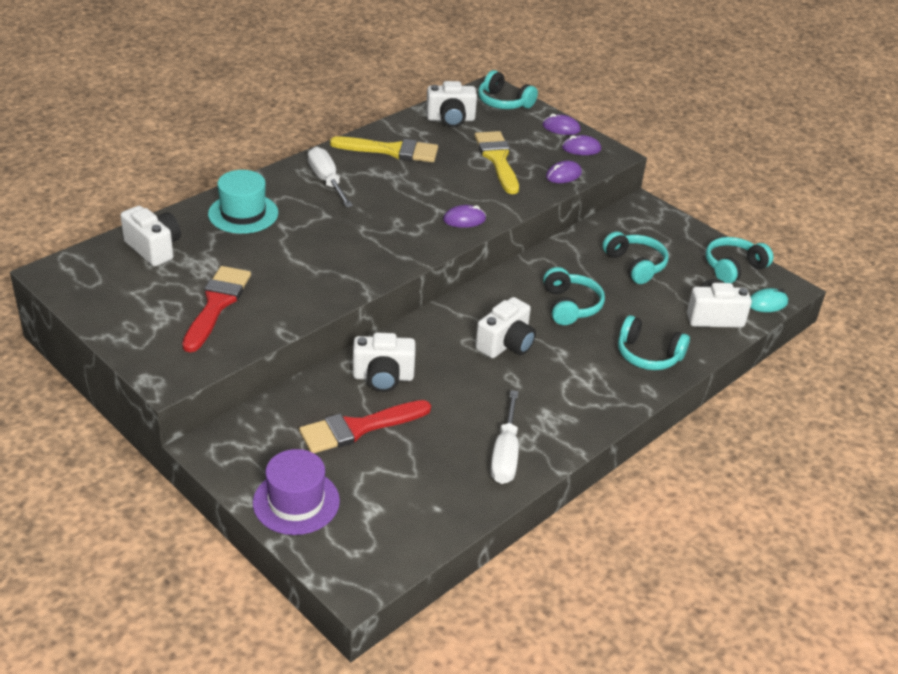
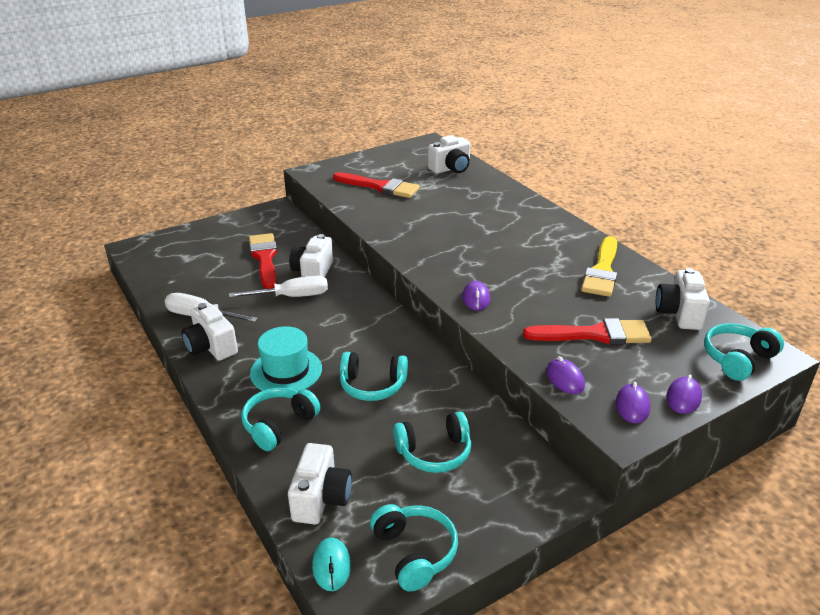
camera: 105 degrees right, 5 degrees down
(243, 213) = (493, 199): turquoise hat -> turquoise hat (286, 371)
(296, 502) = (212, 233): purple hat -> none
(327, 181) = (543, 235): white screwdriver -> white screwdriver (292, 297)
(497, 159) = (594, 334): yellow brush -> red brush
(506, 344) = (329, 336): white camera -> white camera (211, 347)

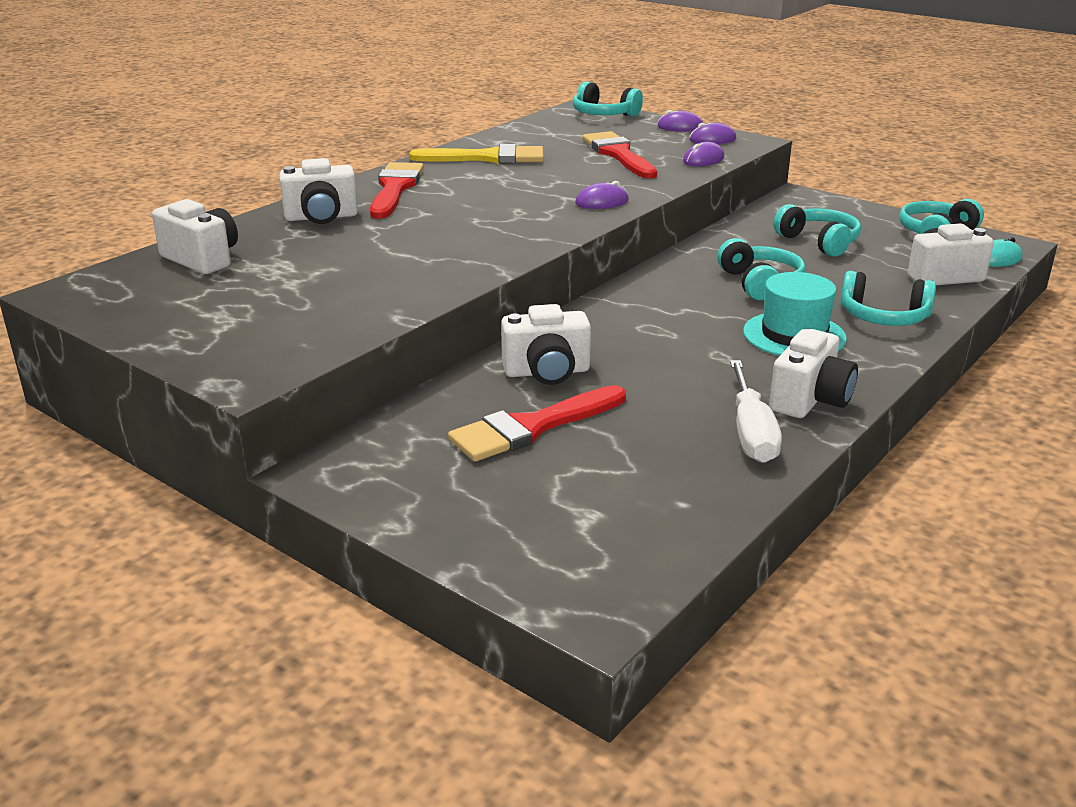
camera: 110 degrees left, 5 degrees down
(292, 297) = (629, 372): white screwdriver -> none
(380, 187) = (301, 301): red brush -> red brush (395, 189)
(679, 313) = (548, 131): white camera -> white camera (321, 217)

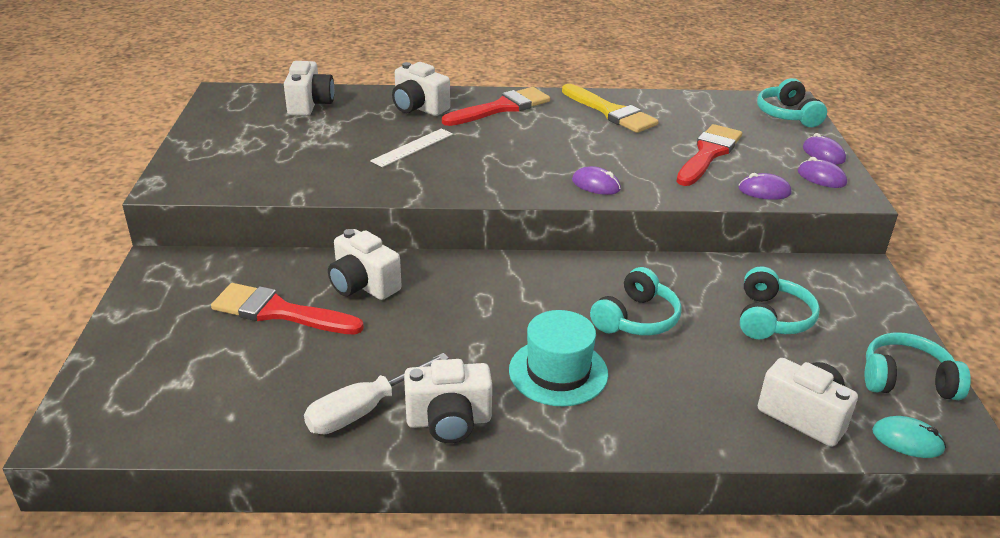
camera: 50 degrees right, 5 degrees up
(400, 243) = (412, 147): none -> white ruler
(883, 317) = (659, 409): turquoise headphones -> none

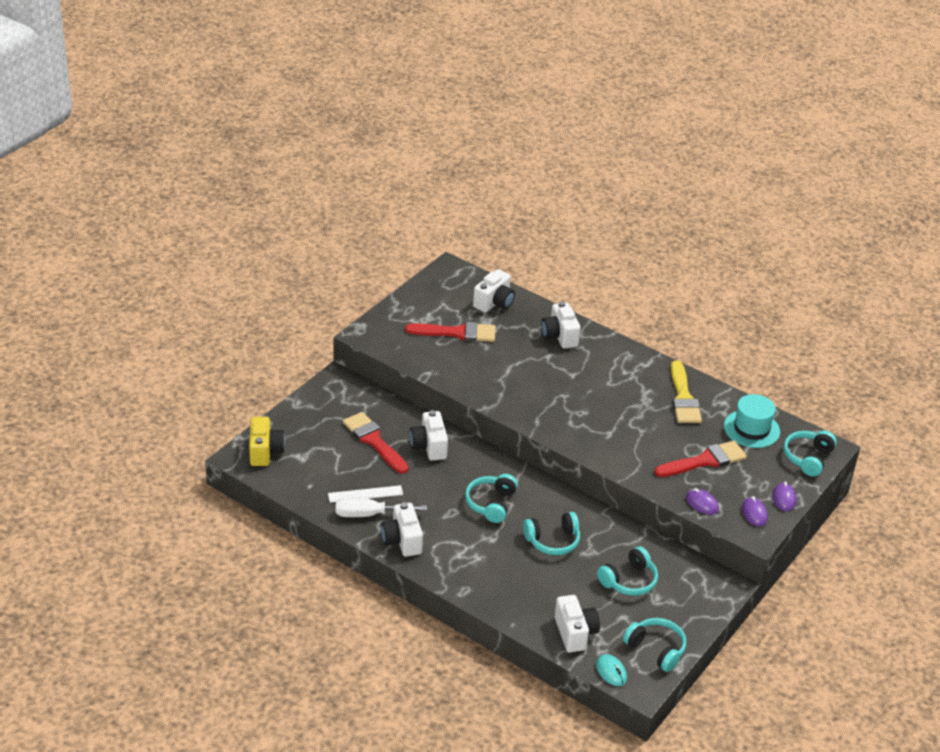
camera: 35 degrees right, 5 degrees up
(111, 402) = (265, 451): none -> yellow camera
(412, 147) = (523, 368): white ruler -> white ruler (365, 494)
(449, 421) = (402, 541): white camera -> white camera turned 45 degrees clockwise
(501, 108) = (613, 360): red brush -> red brush (457, 333)
(514, 313) = (491, 503): none -> turquoise headphones
(558, 372) = (479, 546): turquoise hat -> turquoise hat (751, 429)
(596, 185) = (602, 448): purple mouse -> none

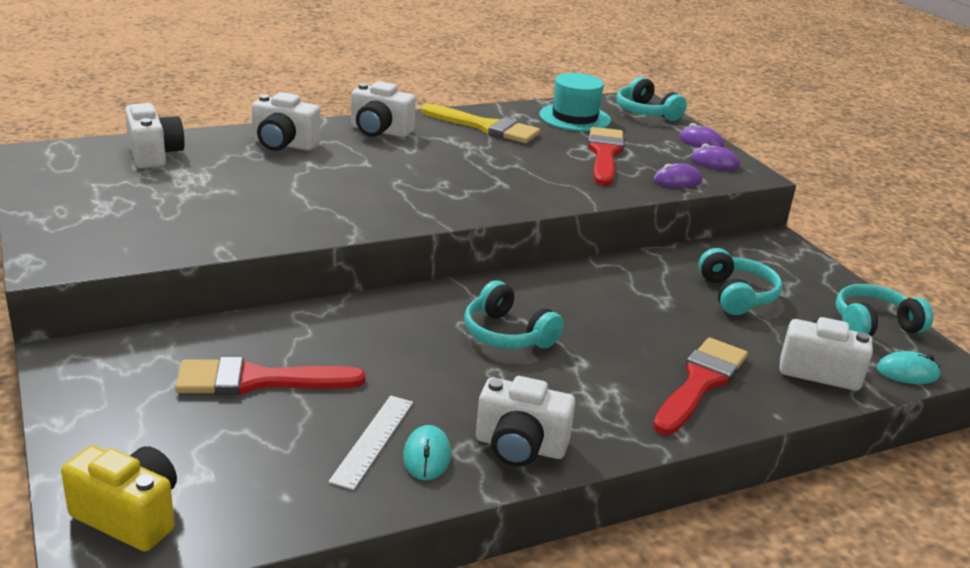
camera: 60 degrees left, 10 degrees down
(369, 514) = (426, 456): white screwdriver -> turquoise mouse
(429, 446) = (331, 336): white camera -> white camera (379, 131)
(457, 333) = (170, 197): red brush -> red brush (700, 383)
(553, 541) = (623, 317): turquoise headphones -> none

